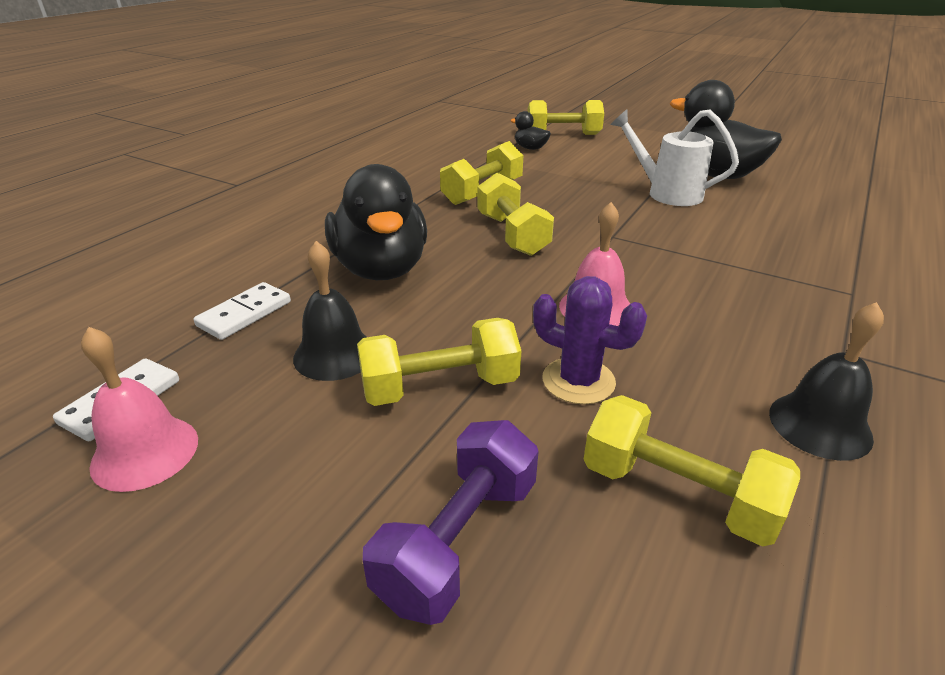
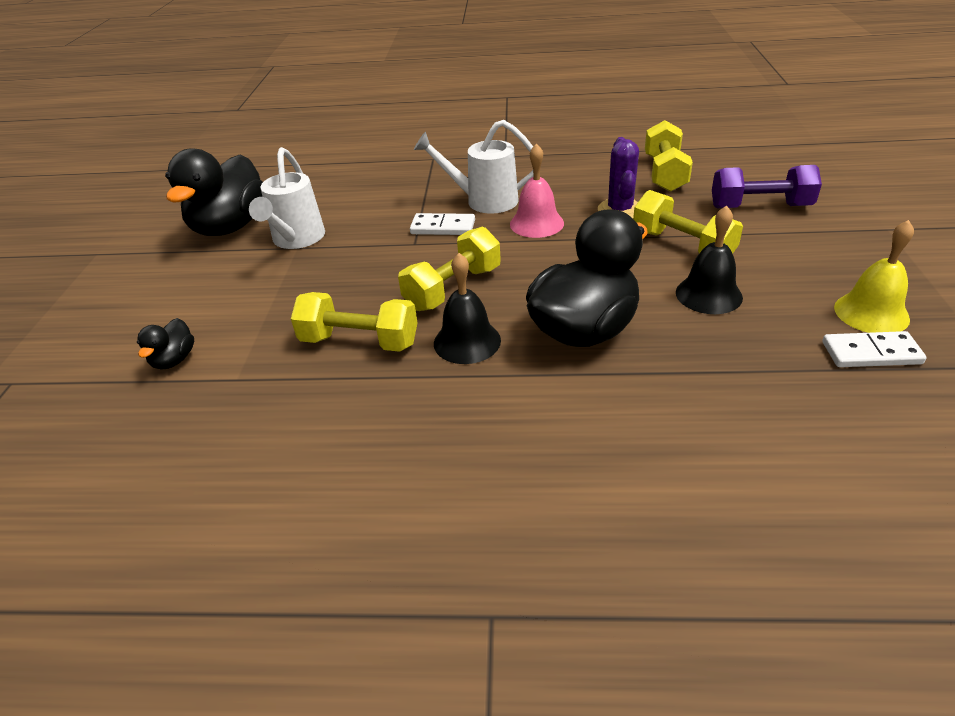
camera: 115 degrees left, 5 degrees up
(145, 452) = (871, 313): pink bell -> yellow bell
(245, 314) = (729, 364): white domino -> white domino (443, 227)
(563, 135) = (100, 351): yellow dumbbell -> none
(685, 293) = (484, 201): none -> white watering can
(820, 425) = (577, 155): black bell -> black bell (467, 341)

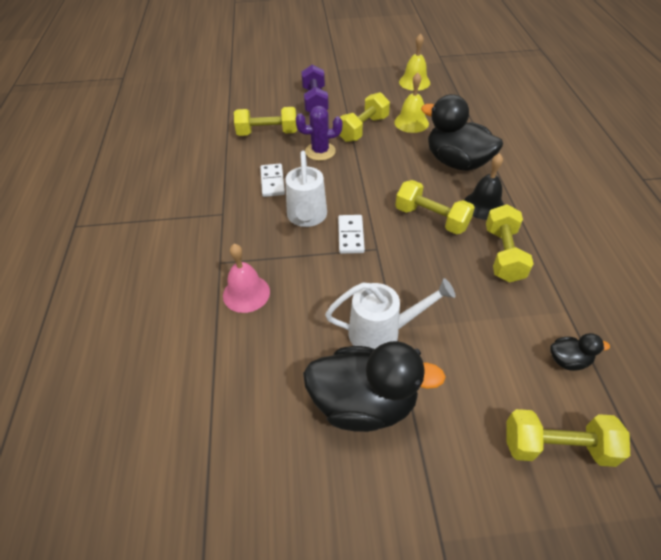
camera: 100 degrees left, 10 degrees up
(101, 327) = (557, 446): none -> yellow dumbbell
(536, 223) = (341, 187): pink bell -> pink bell (246, 293)
(708, 294) = (411, 122): black bell -> yellow bell
(871, 353) = (444, 86): white domino -> white domino (272, 182)

